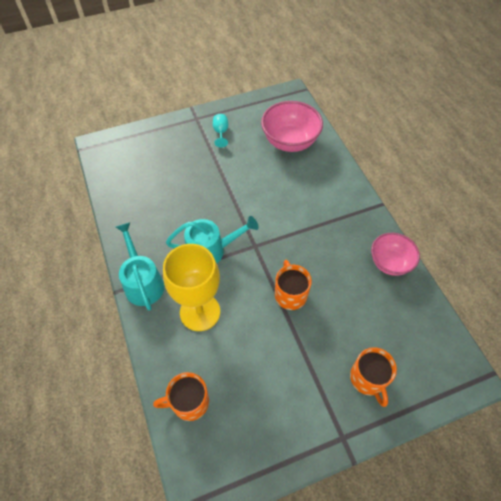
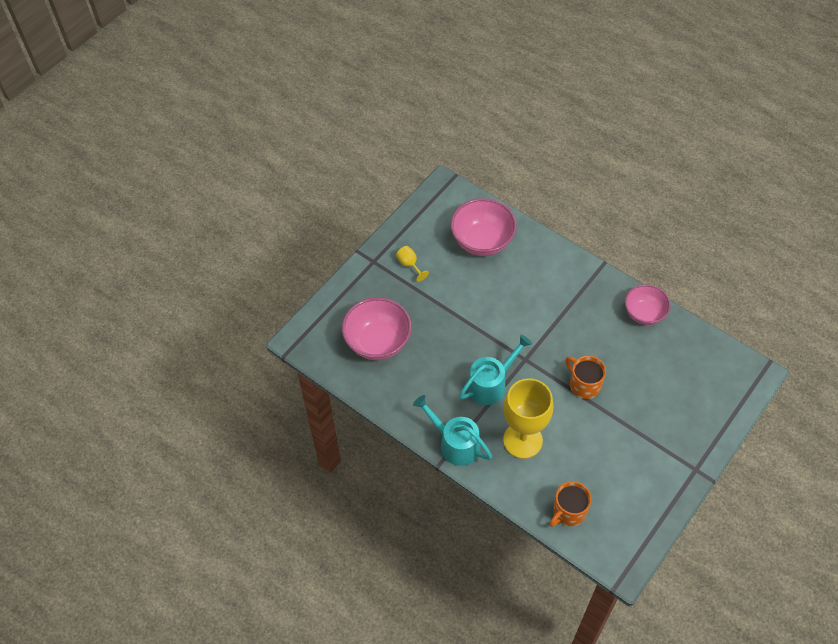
camera: 30 degrees left, 0 degrees up
(151, 174) = (378, 342): none -> pink bowl
(221, 132) = (409, 265): turquoise goblet -> yellow goblet
(368, 379) = (686, 417): orange mug -> none

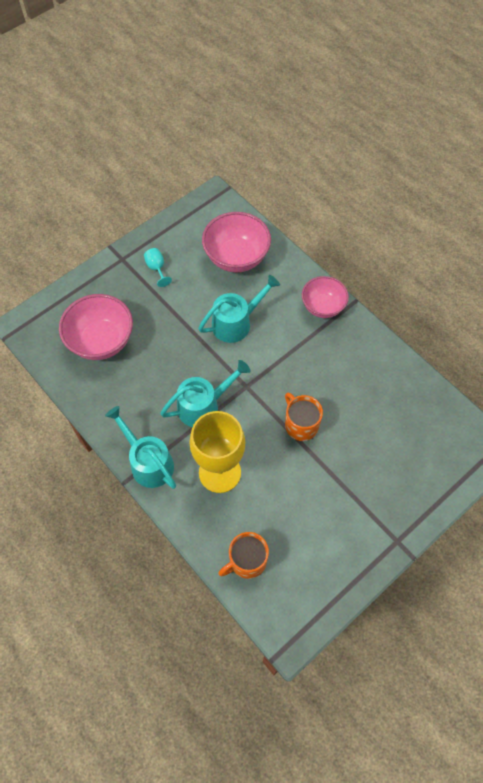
camera: 10 degrees right, 5 degrees up
(409, 265) = (157, 268): yellow goblet -> turquoise goblet
(499, 302) = (236, 322): none -> turquoise watering can
(644, 314) = (384, 361): pink bowl -> pink bowl (323, 307)

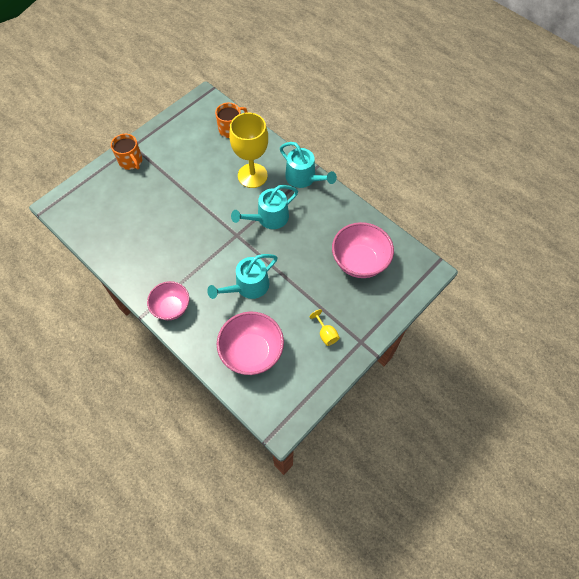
camera: 175 degrees right, 0 degrees up
(157, 268) = (326, 334): turquoise goblet -> yellow goblet
(301, 425) = (194, 210): orange mug -> orange mug (131, 161)

